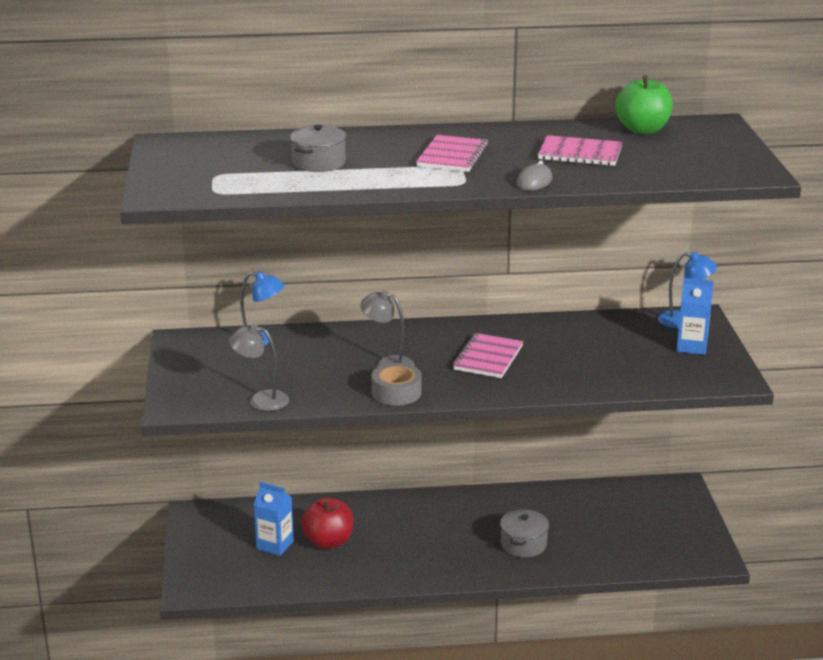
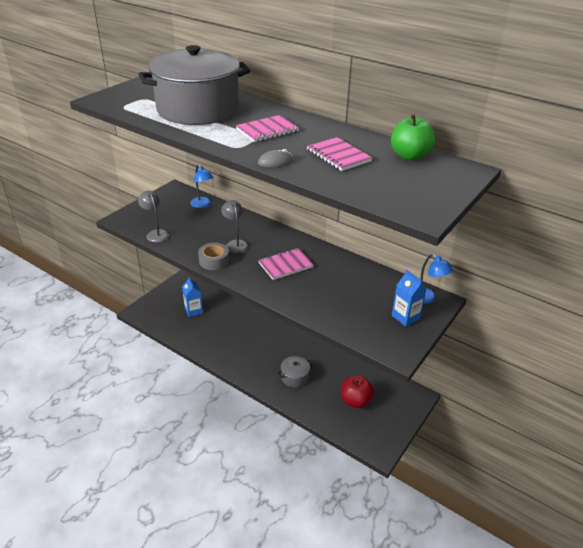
camera: 40 degrees right, 10 degrees up
(319, 163) = (198, 109): grey pot -> grey pot, size x2.48
(328, 541) = (215, 322): red apple -> red apple (355, 401)

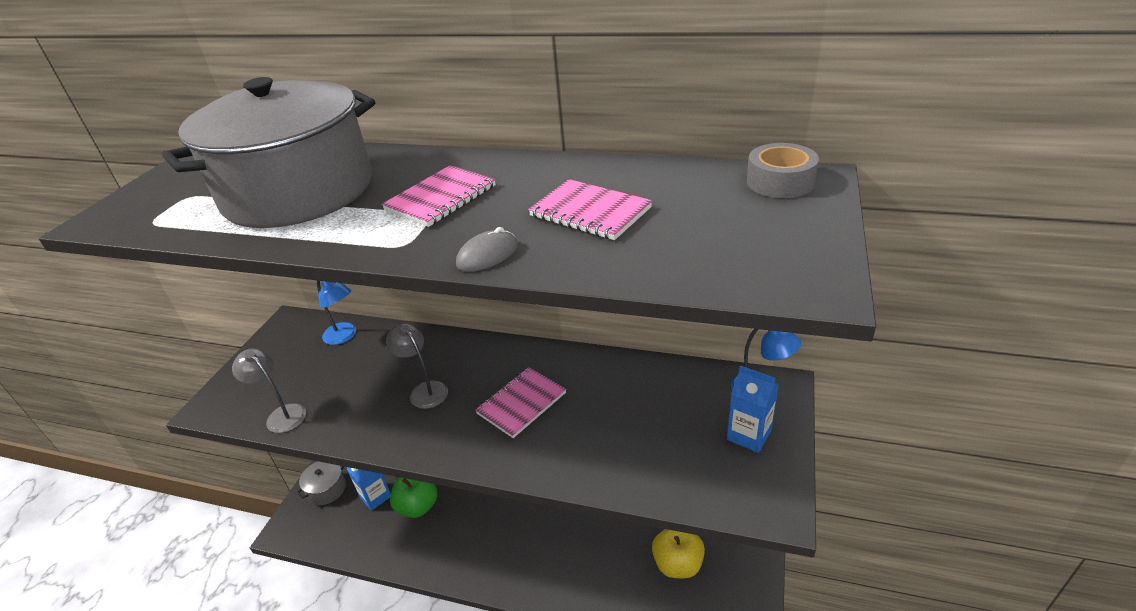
camera: 15 degrees left, 0 degrees up
(214, 261) = (401, 434): grey tape -> grey tape (780, 182)
(294, 377) = (573, 557): grey pot -> grey pot (326, 489)
(355, 401) = (677, 564): red apple -> yellow apple
(409, 155) = (703, 180): green apple -> green apple (418, 506)

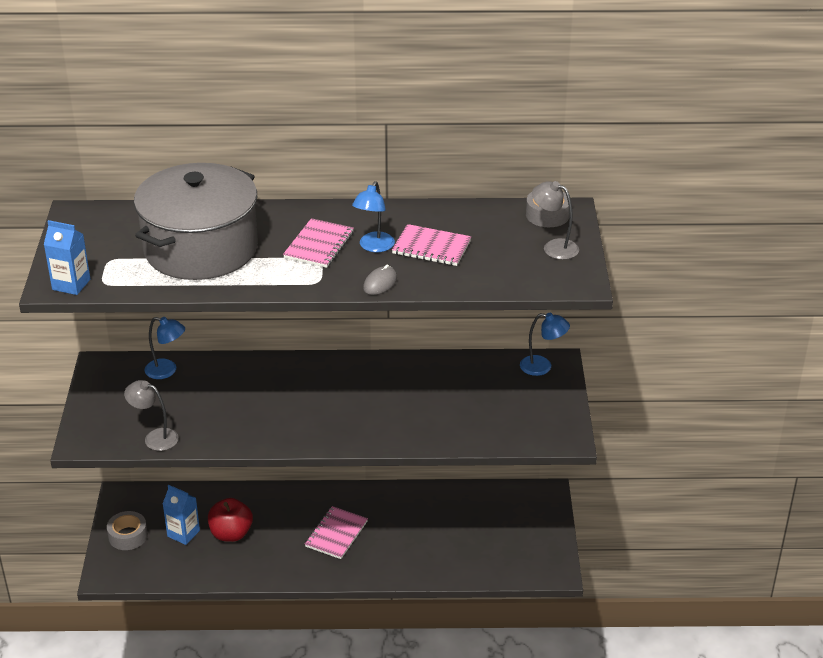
camera: 20 degrees left, 0 degrees up
(326, 489) = (128, 536): grey pot -> grey tape
(418, 506) = (231, 534): green apple -> red apple
(424, 390) = (271, 403): grey lamp -> grey lamp (554, 247)
(510, 205) = (374, 247): none -> blue lamp
(521, 403) = (359, 401): pink notebook -> pink notebook (336, 534)
(677, 564) = (486, 535): yellow apple -> none
(749, 435) = (540, 398): blue carton -> blue carton (71, 284)

